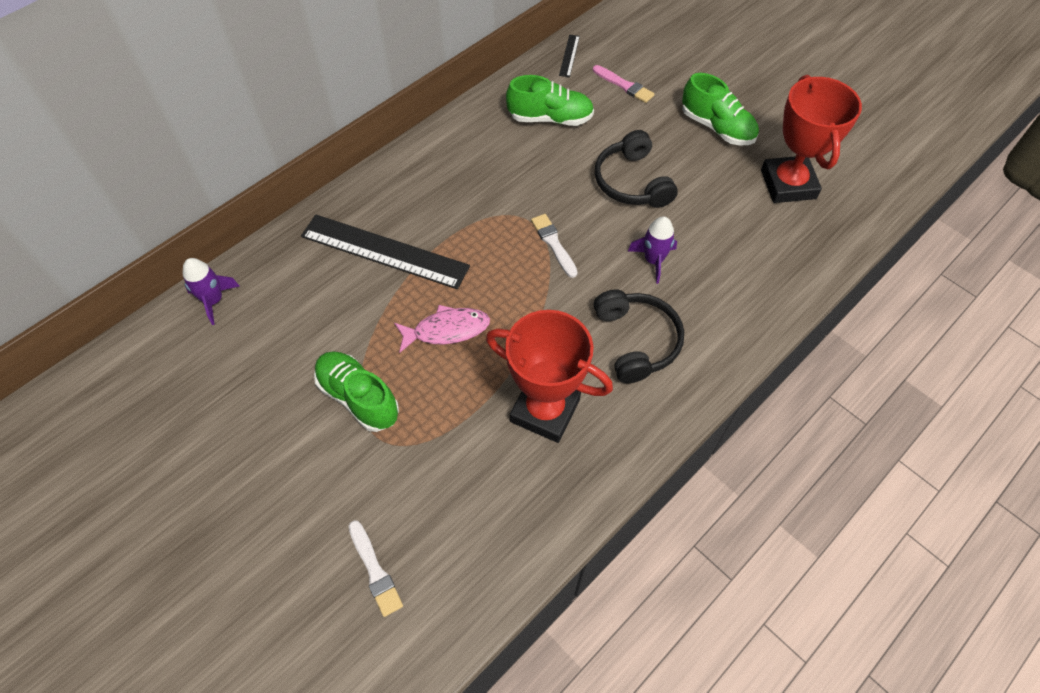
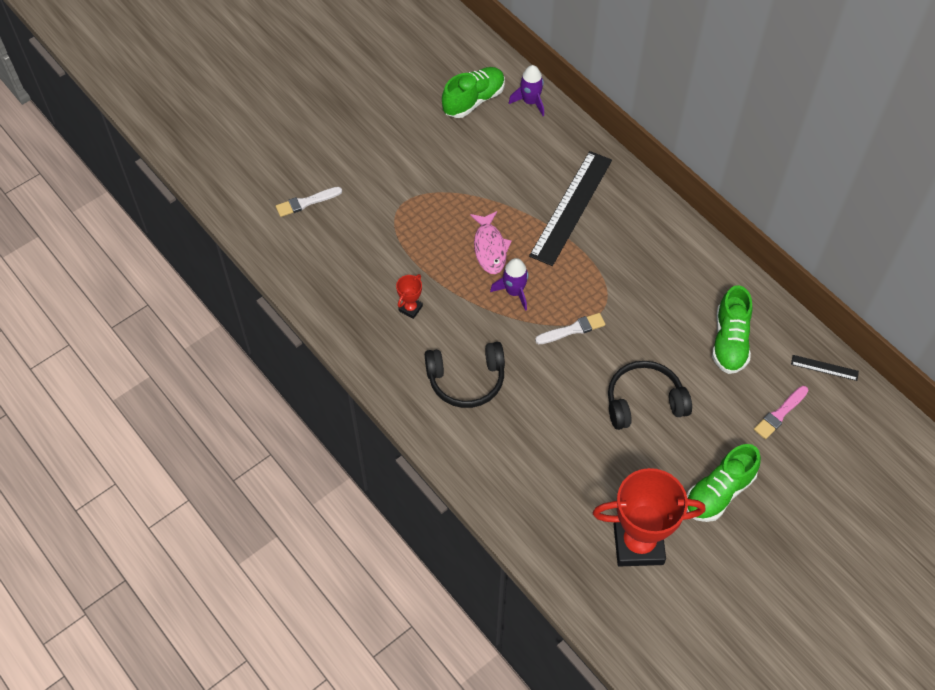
camera: 95 degrees right, 0 degrees up
(358, 397) = (436, 192): green shoe -> green shoe (473, 100)
(545, 410) = (410, 308): red trophy -> red trophy, size x0.43
(653, 260) = (549, 406): purple rocket -> purple rocket (514, 292)

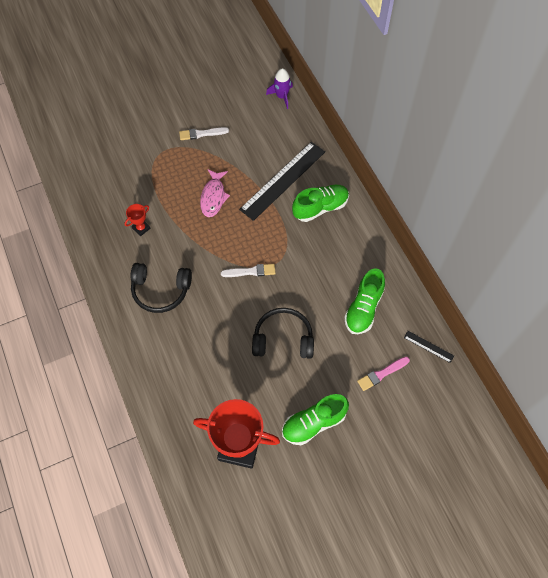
camera: 15 degrees right, 5 degrees up
(306, 202) = (98, 135): white brush -> white brush (201, 134)
(473, 100) = (242, 87): green shoe -> green shoe (320, 208)
(514, 292) = (218, 233): purple rocket -> none

